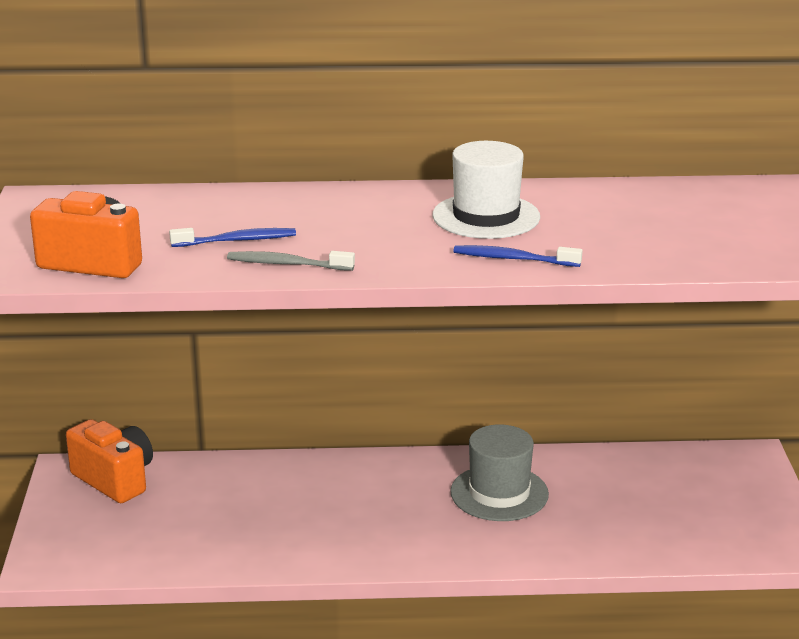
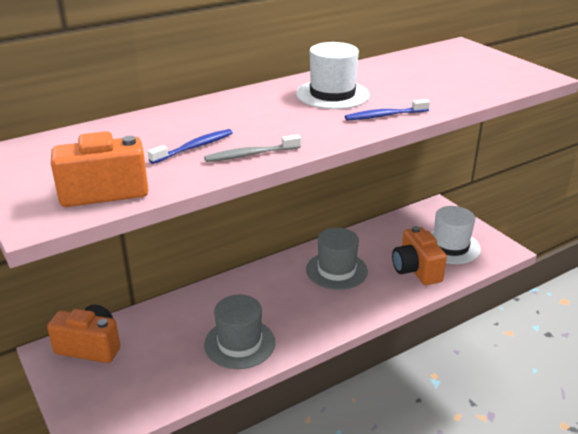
camera: 30 degrees left, 5 degrees up
(286, 535) = (239, 343): none -> grey hat
(617, 529) = (416, 270): none -> orange camera
(707, 516) = (450, 247): none -> white hat

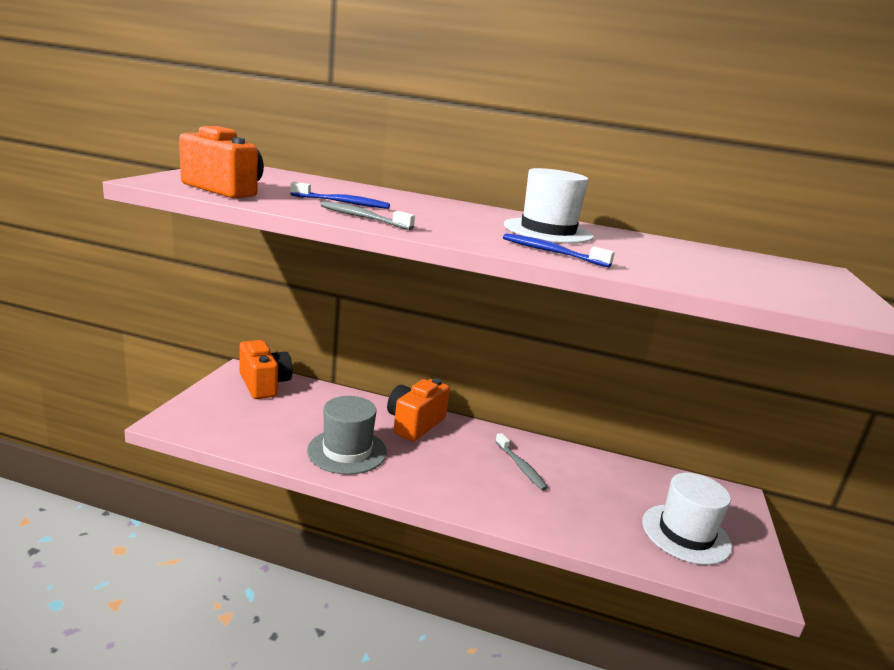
camera: 45 degrees right, 10 degrees down
(336, 270) = (521, 467): grey hat -> grey toothbrush
(416, 270) = (604, 522): orange camera -> orange camera (414, 424)

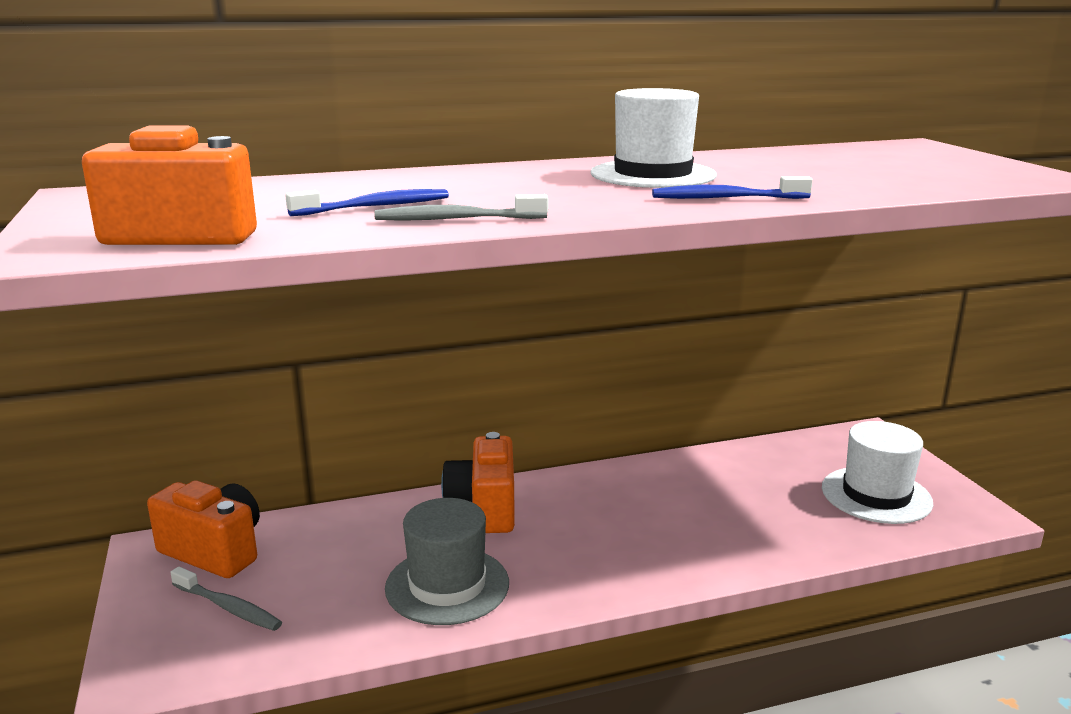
camera: 30 degrees left, 0 degrees up
(521, 467) = (658, 502): grey toothbrush -> grey toothbrush (228, 607)

